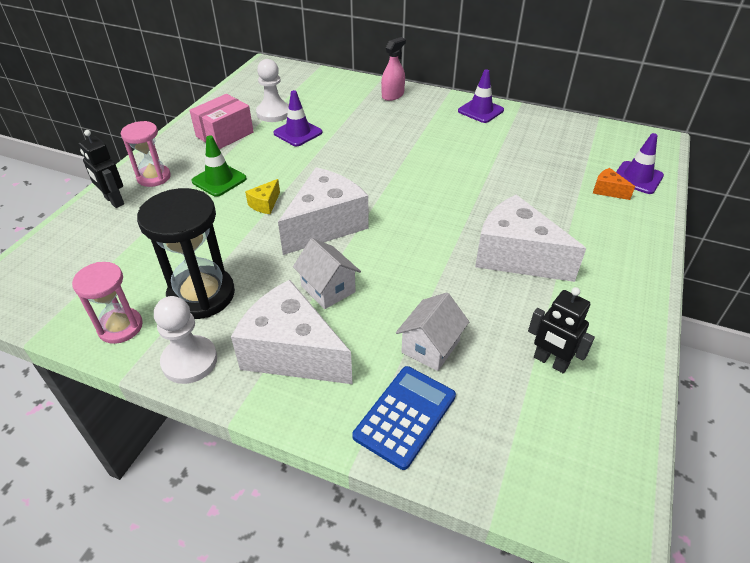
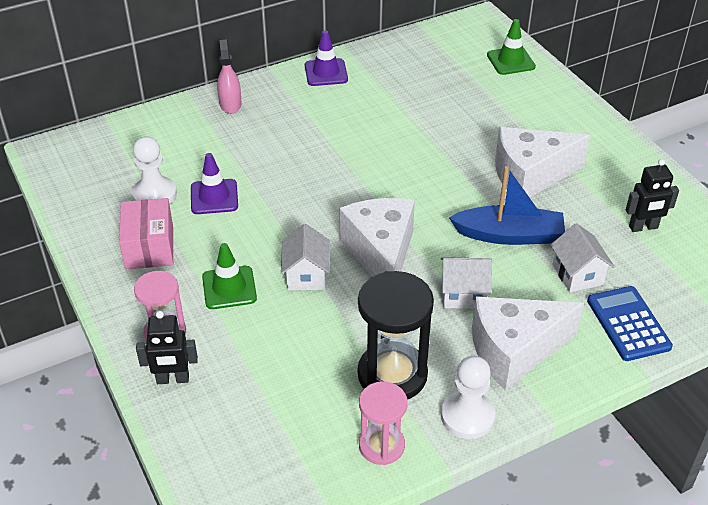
camera: 50 degrees left, 0 degrees up
(265, 204) = (306, 275): yellow cheese -> white house
(428, 280) = (509, 235): none -> blue boat
(607, 190) = (508, 84): orange cheese -> none
(637, 178) = (510, 61): purple traffic cone -> green traffic cone

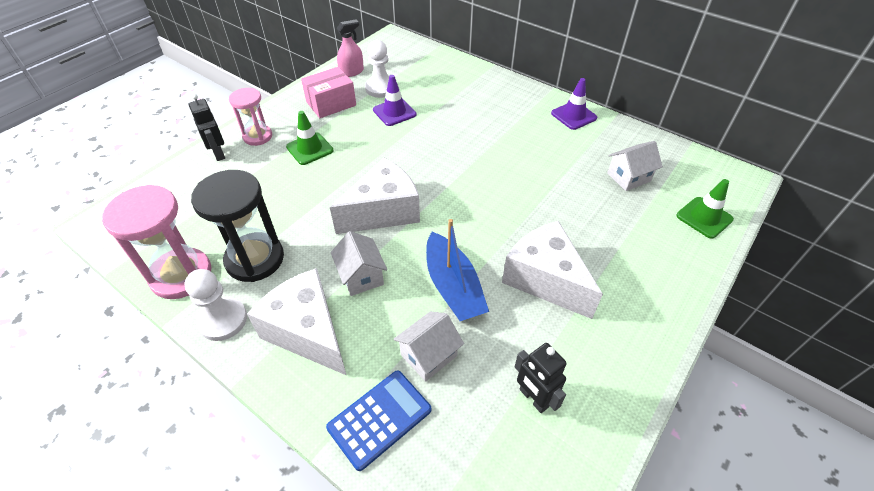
camera: 65 degrees right, 5 degrees up
(230, 104) = (495, 86): pink spray bottle -> pink spray bottle (351, 72)
(306, 275) = (339, 180): white house -> white house (628, 177)
(381, 445) = (181, 275): pink hourglass -> pink hourglass, size x1.61

